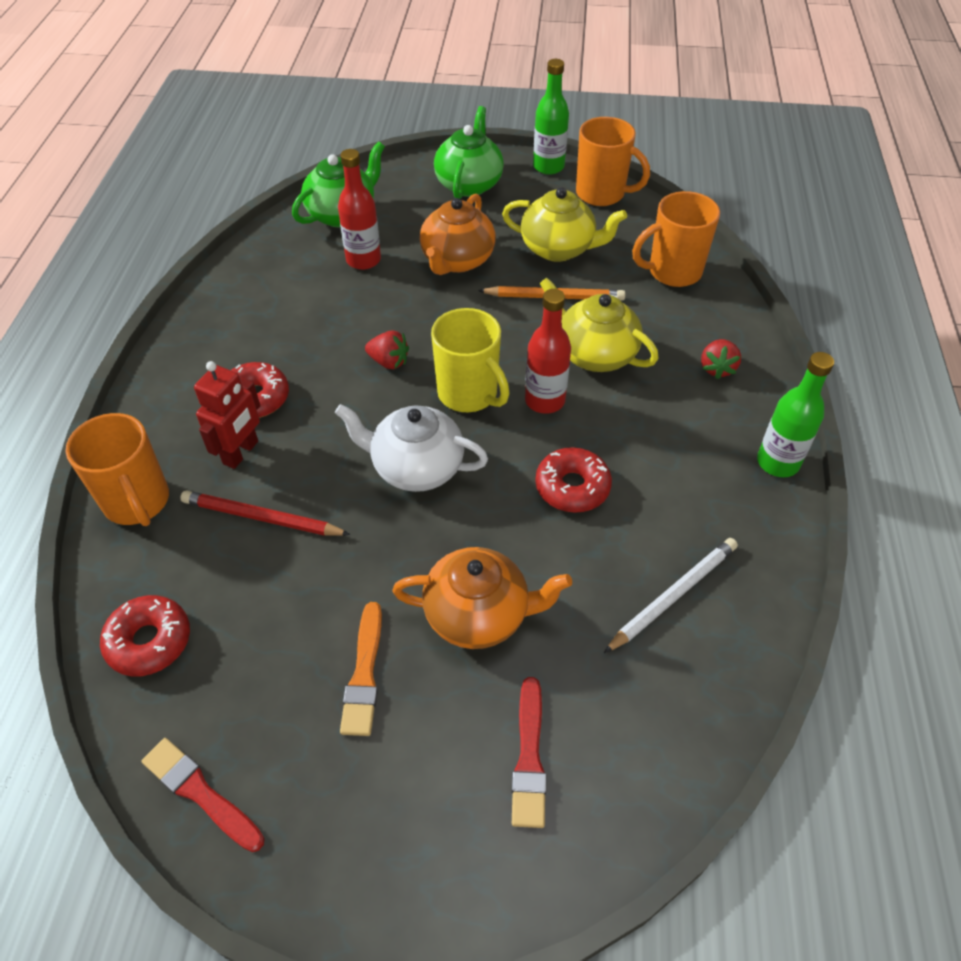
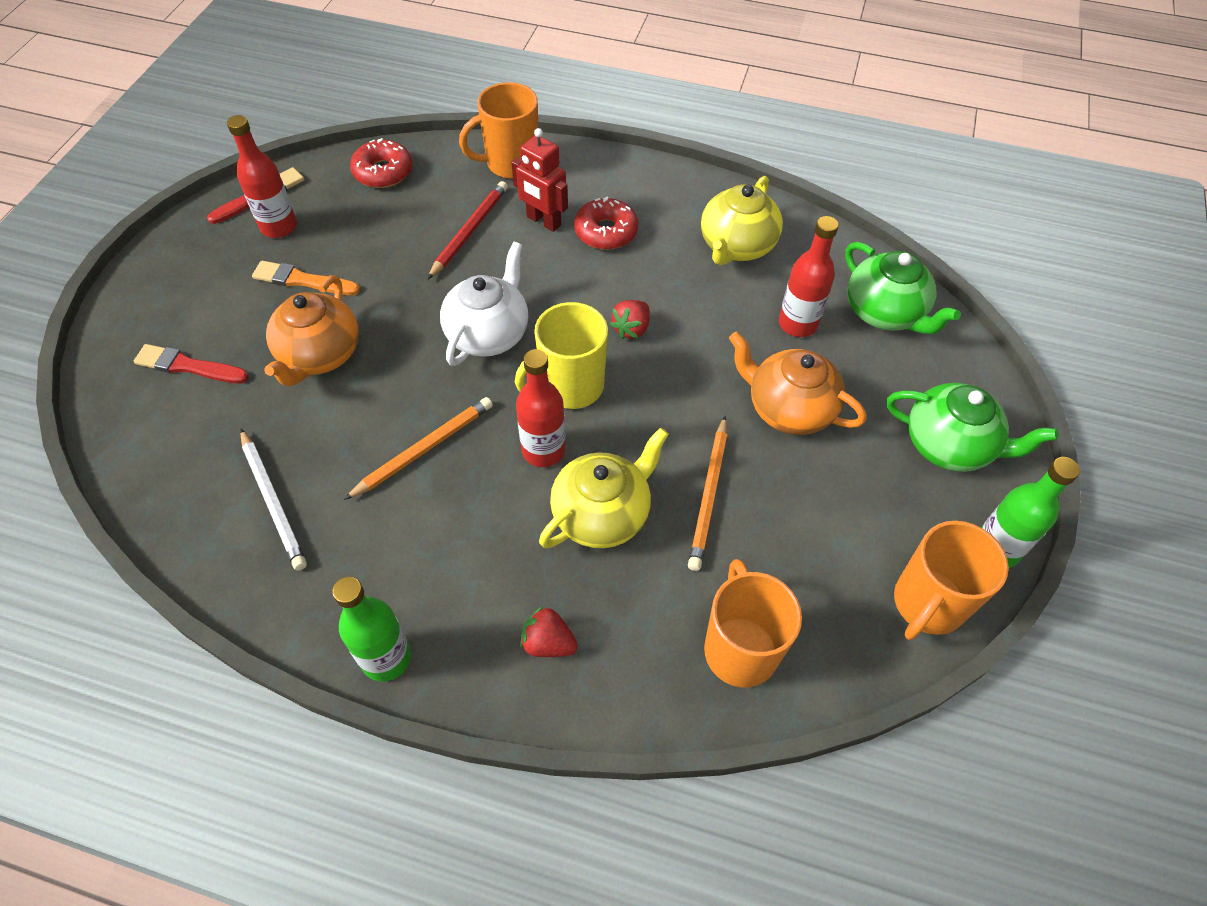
camera: 100 degrees right, 5 degrees up
(266, 740) = (279, 227): none -> red bottle
(559, 249) = (803, 520): yellow teapot -> yellow teapot (736, 246)
(572, 487) = (424, 449): red donut -> orange pencil

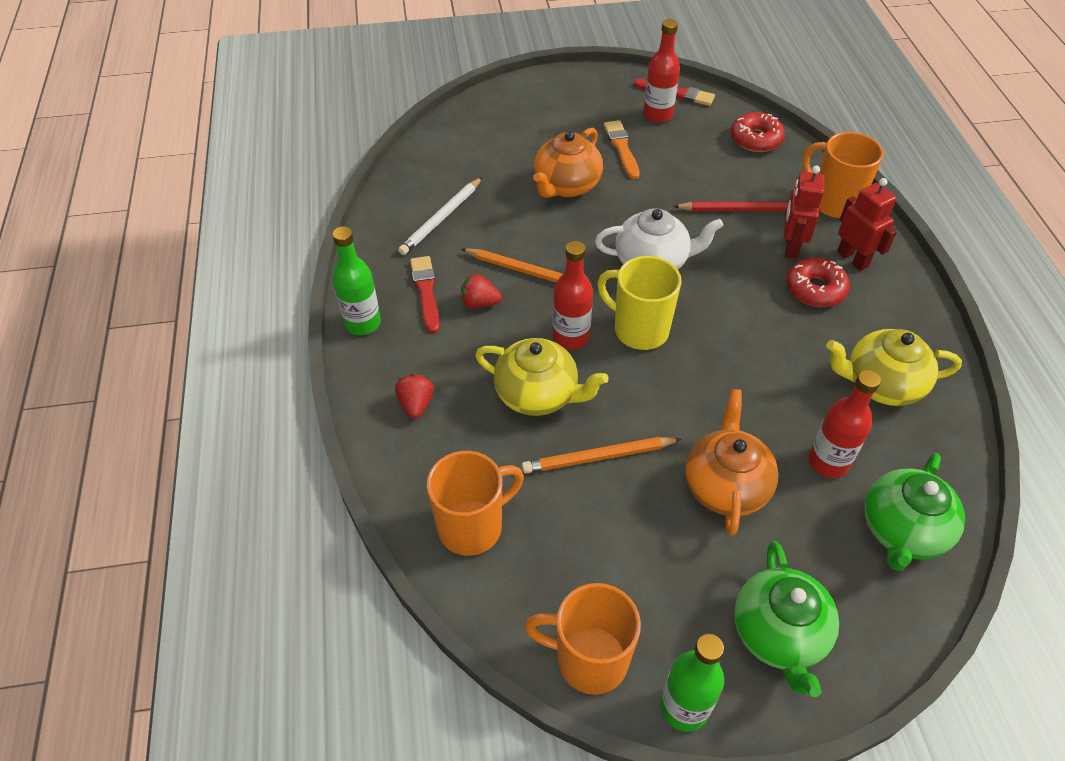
camera: 65 degrees right, 5 degrees down
(188, 366) = (514, 133): red brush -> red brush (426, 292)
(320, 355) = (566, 186): orange teapot -> orange teapot turned 45 degrees counterclockwise
(588, 188) = (852, 259): none -> red robot
(631, 329) = (726, 345): red strawberry -> red strawberry (479, 303)

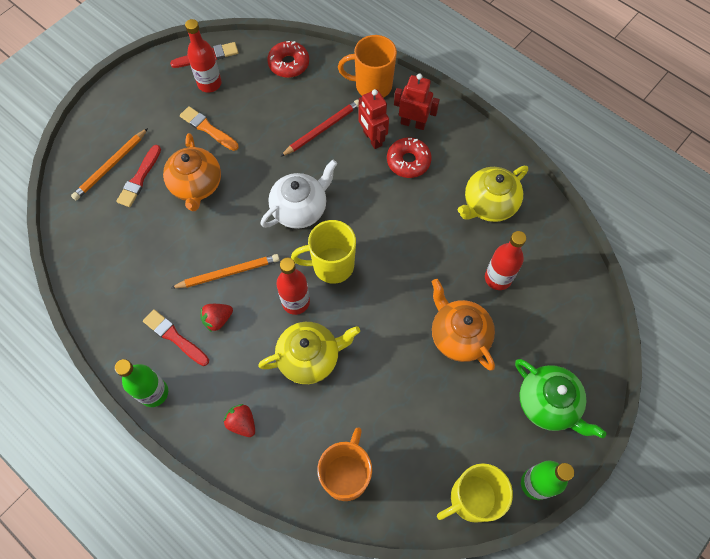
camera: 40 degrees left, 15 degrees up
(441, 218) = (133, 272): white pencil -> none
(519, 152) = (139, 178): none -> red brush
(589, 659) = (471, 498): orange mug -> yellow mug
(598, 457) = (378, 372): orange pencil -> orange pencil (111, 166)
(902, 531) = (561, 293): green teapot -> none

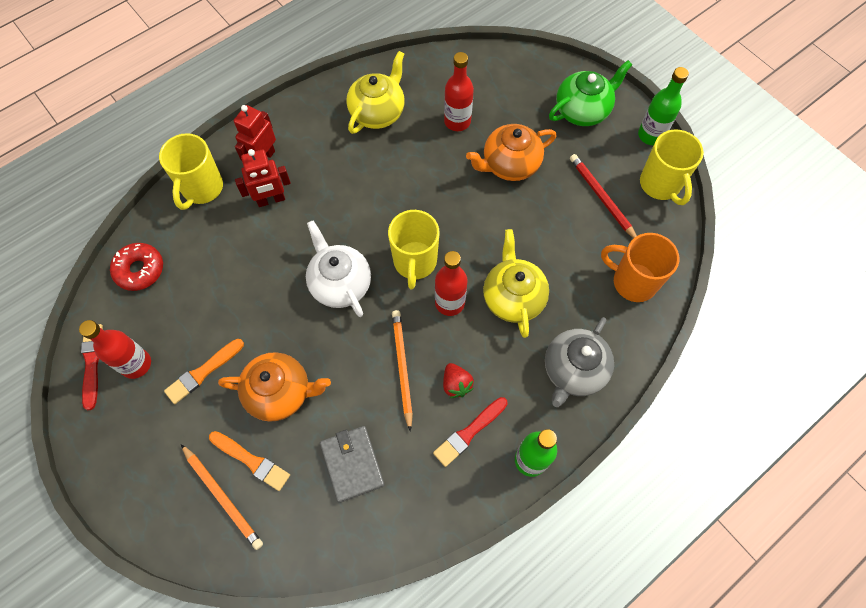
camera: 80 degrees left, 0 degrees up
(139, 178) = (251, 461): red brush -> orange brush
(141, 250) = (352, 464): none -> grey wallet
(242, 423) = (573, 371): red strawberry -> grey teapot
(322, 129) = (244, 247): red pencil -> red pencil (602, 197)
(372, 86) = (202, 189): orange mug -> yellow mug
(408, 161) = (309, 171): red donut -> none
(488, 204) = (378, 112): yellow teapot -> yellow teapot turned 120 degrees counterclockwise

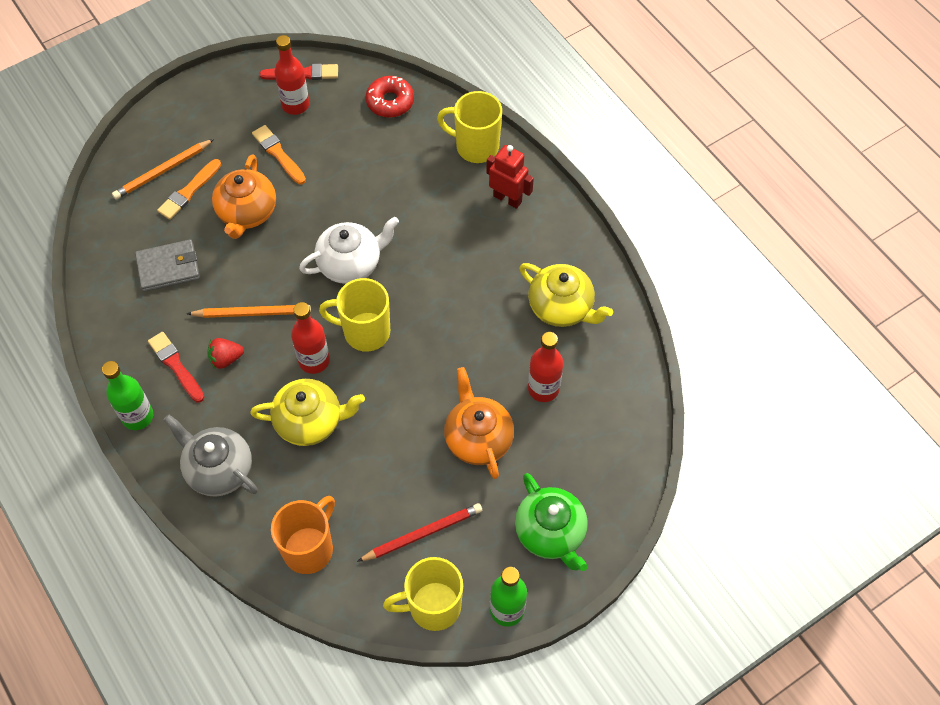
camera: 95 degrees right, 5 degrees down
(271, 200) = (455, 205): red robot -> none

